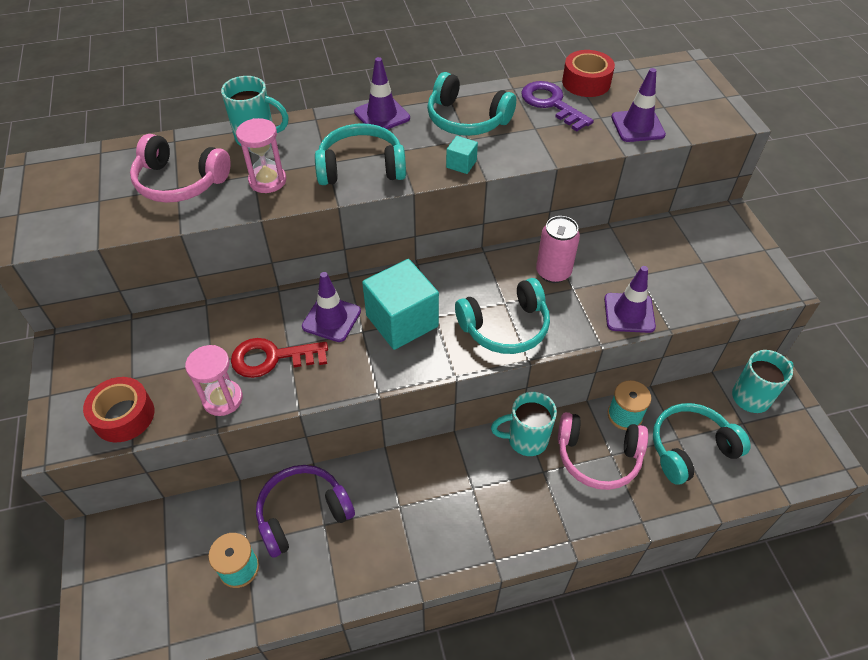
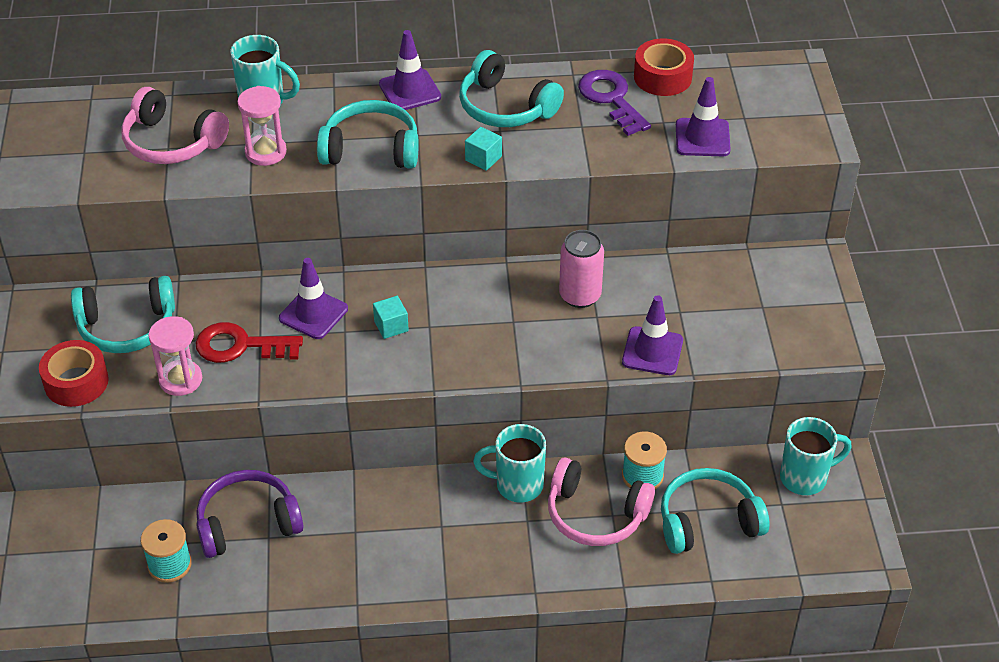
camera: 10 degrees right, 5 degrees down
(402, 321) = (391, 326): turquoise cube -> turquoise cube, size x0.44
(505, 327) = (505, 348): turquoise headphones -> turquoise headphones (127, 327)

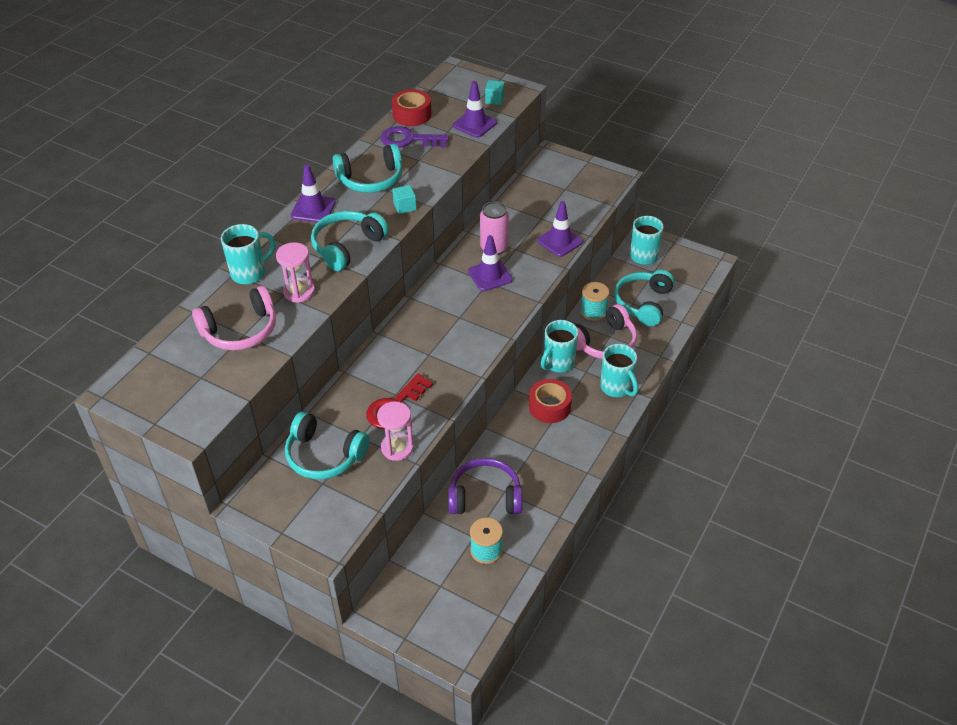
camera: 55 degrees left, 0 degrees up
(76, 382) = (349, 503): red tape -> red tape (549, 406)
(127, 327) = (324, 456): turquoise headphones -> turquoise headphones turned 90 degrees clockwise
(247, 523) = (485, 496): purple headphones -> purple headphones turned 75 degrees clockwise
(313, 314) = (400, 362): purple traffic cone -> purple traffic cone (490, 275)
(391, 326) = (444, 333): turquoise cube -> turquoise cube (494, 99)
(525, 566) = (617, 388): none -> turquoise mug

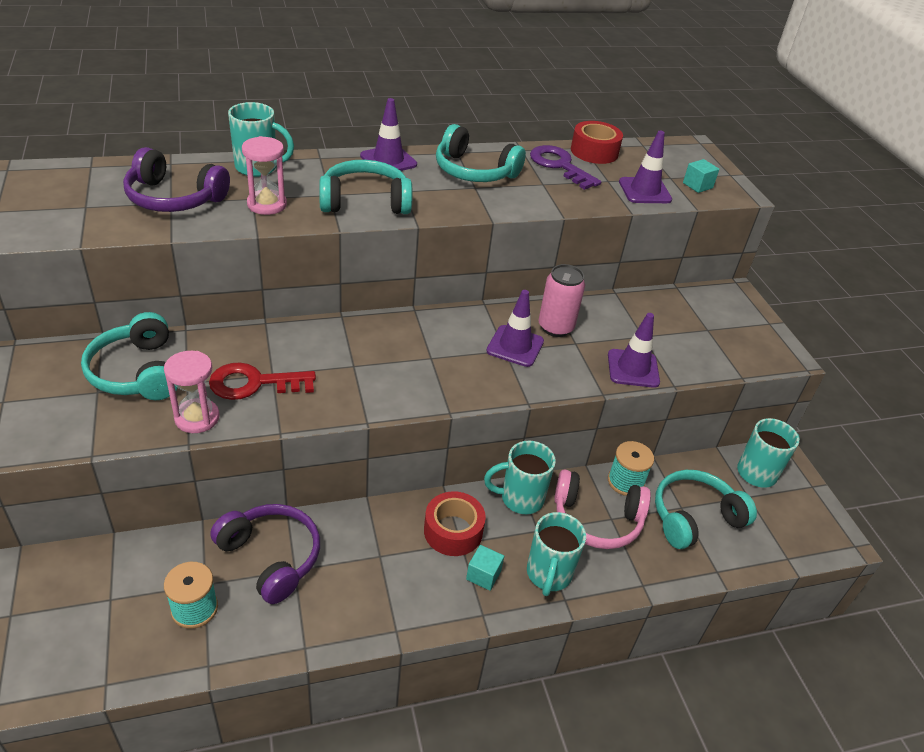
camera: 40 degrees right, 5 degrees down
(240, 330) = (174, 198): pink headphones -> purple headphones
(405, 206) = (468, 207): turquoise cube -> turquoise cube (483, 575)

